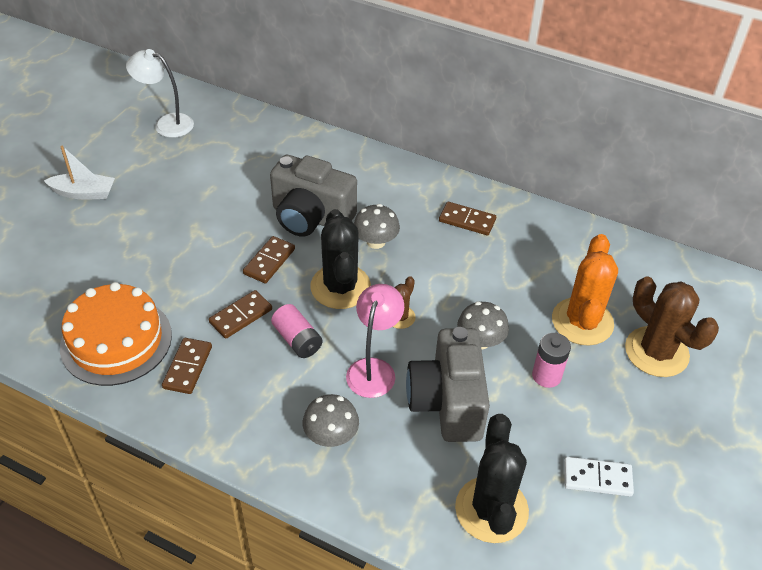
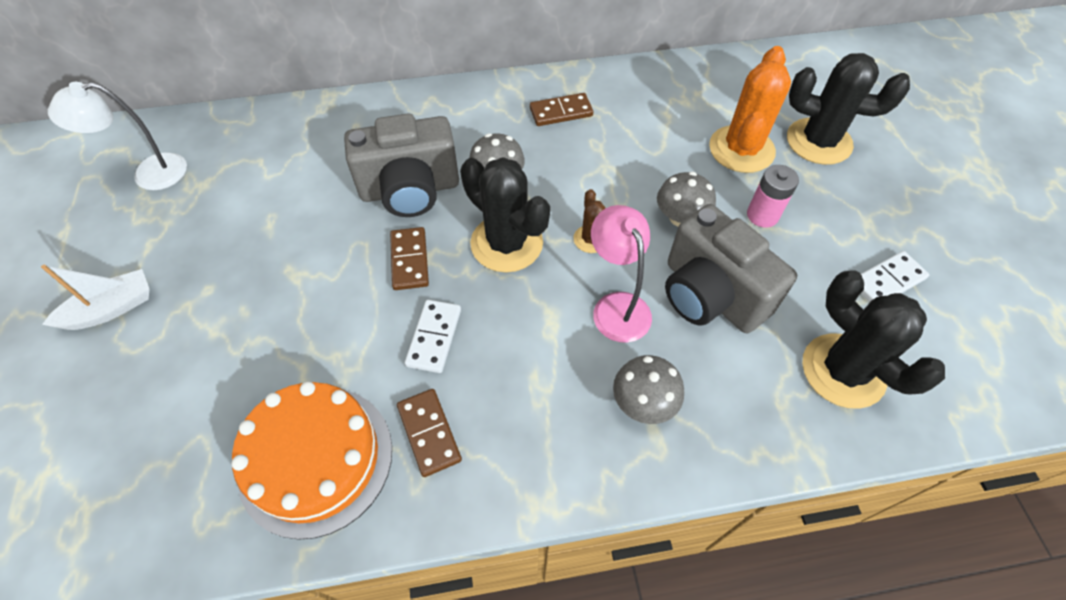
camera: 35 degrees left, 10 degrees up
(241, 316) = (434, 337): brown domino -> white domino
(297, 340) = (516, 325): pink battery -> none
(582, 322) = (741, 149): orange cactus -> orange cactus turned 45 degrees clockwise
(656, 352) = (818, 141): brown cactus -> black cactus

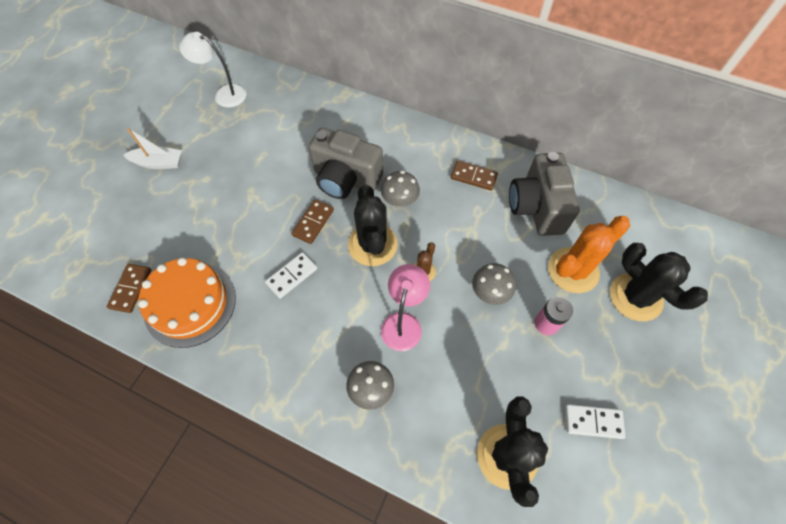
camera: 35 degrees right, 5 degrees up
(429, 433) = (250, 327): brown domino -> brown domino (131, 289)
(710, 294) = (465, 353): grey camera -> grey camera (536, 207)

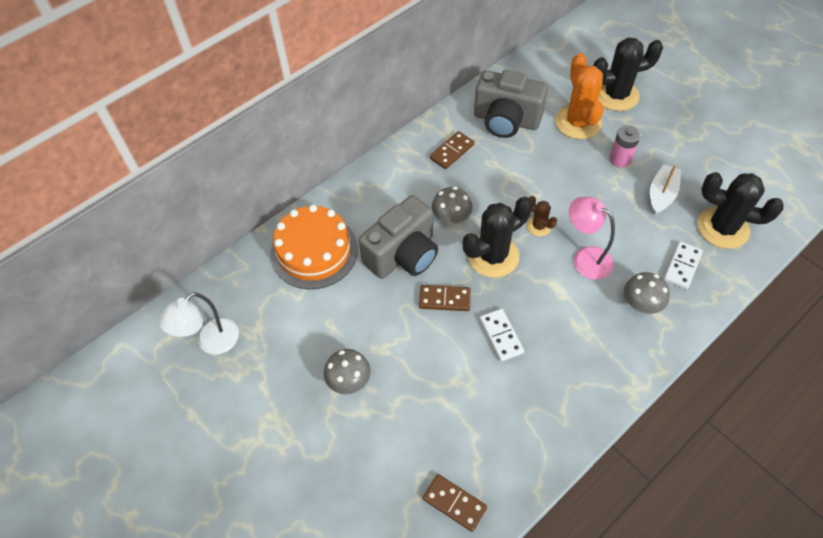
camera: 65 degrees left, 5 degrees down
(159, 163) = (282, 440): white boat -> white boat (661, 194)
(190, 304) = (497, 442): orange cake -> orange cake (314, 251)
(313, 222) = (445, 299): brown domino -> brown domino turned 45 degrees counterclockwise
(372, 244) = (493, 256): black cactus -> black cactus turned 45 degrees counterclockwise
(490, 292) = (577, 185): grey mushroom -> grey mushroom (349, 380)
(593, 422) = (709, 164): white domino -> white domino (682, 266)

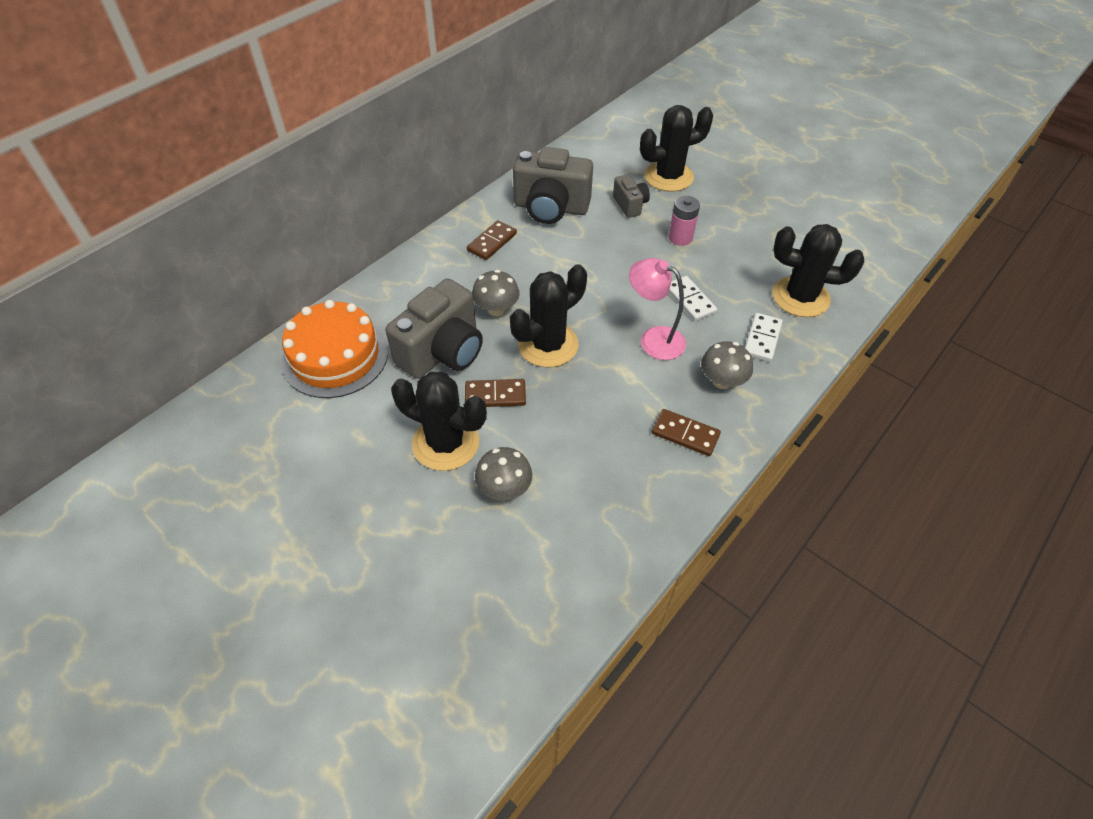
camera: 10 degrees left, 5 degrees down
(211, 342) = (208, 468): white lamp -> none
(349, 380) = (384, 495): grey mushroom -> grey mushroom (504, 488)
(401, 339) = (446, 443): none -> black cactus
(454, 503) = (524, 624): brown domino -> brown domino (685, 434)
(501, 336) = (565, 429): white domino -> white domino (689, 300)
(539, 226) = (597, 310): brown cactus -> none
(578, 122) = (630, 205): orange cactus -> grey camera
(661, 194) = (730, 269): white boat -> none

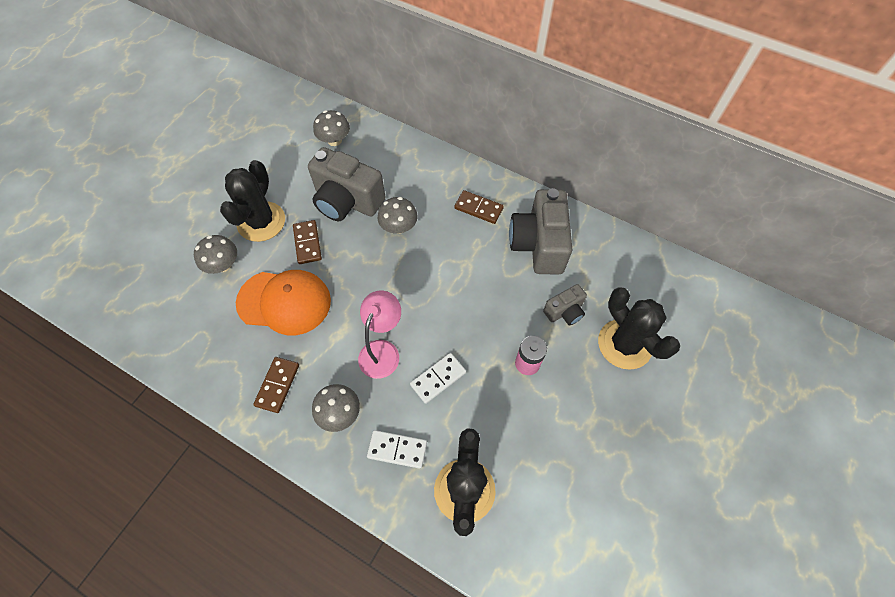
camera: 80 degrees right, 10 degrees up
(335, 356) = (334, 140): orange cake -> grey mushroom
(548, 345) = (364, 270): black cactus -> none
(576, 423) = (284, 302): none -> orange cap

